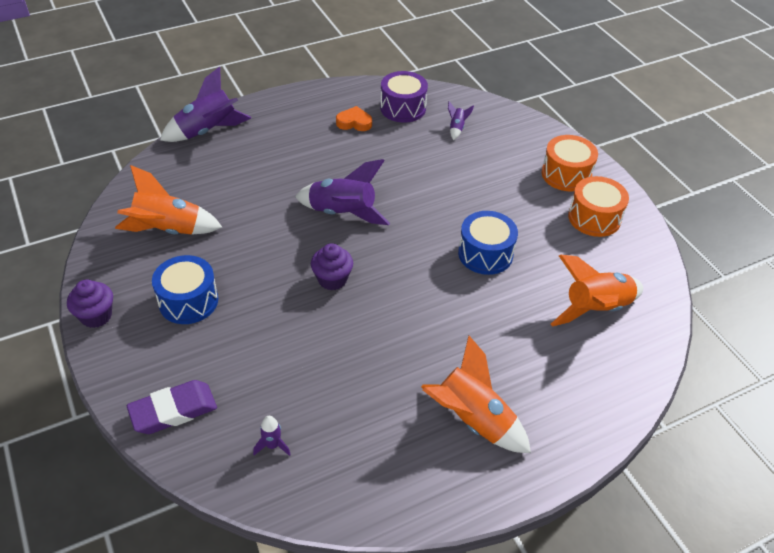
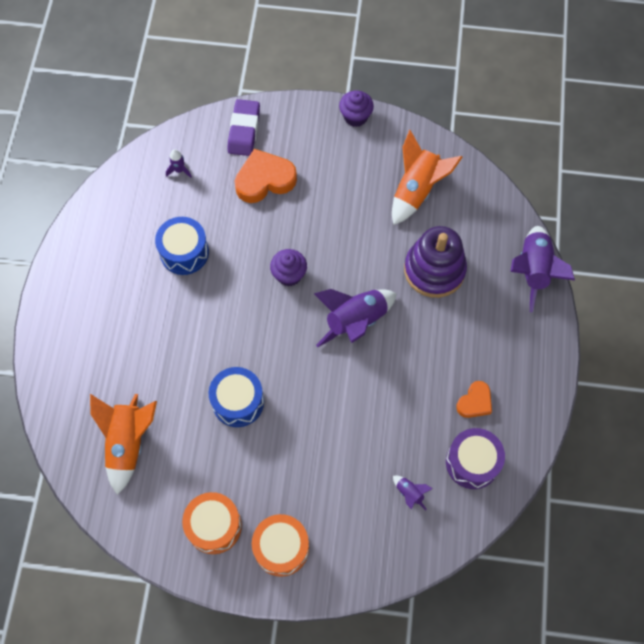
camera: 125 degrees right, 20 degrees up
(188, 301) = (332, 174): blue drum -> blue drum (184, 252)
(232, 355) = (264, 180): none -> orange heart
(250, 186) = (434, 270): none -> purple stacking toy
(472, 420) = (109, 290): orange rocket -> none

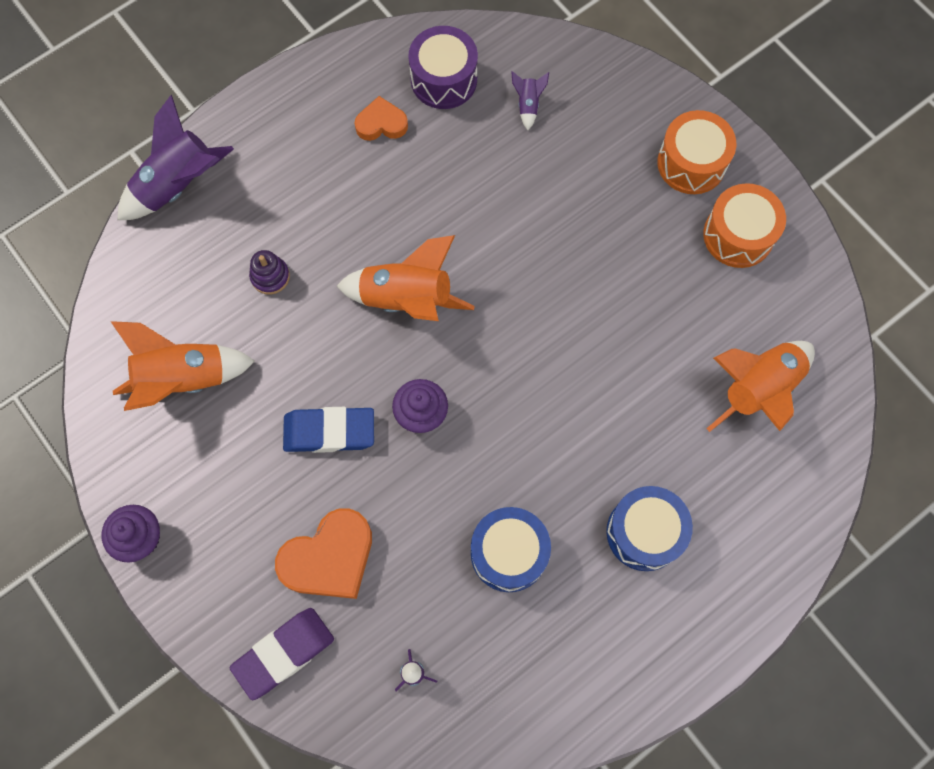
camera: 135 degrees left, 5 degrees up
(238, 402) = (607, 329): blue drum -> blue drum (644, 532)
(264, 180) = (329, 558): orange heart -> orange heart turned 60 degrees counterclockwise
(323, 228) = (329, 432): none -> blue eraser
(356, 321) = (407, 299): purple rocket -> orange rocket
(434, 270) = (270, 276): purple stacking toy -> purple stacking toy, size x0.44

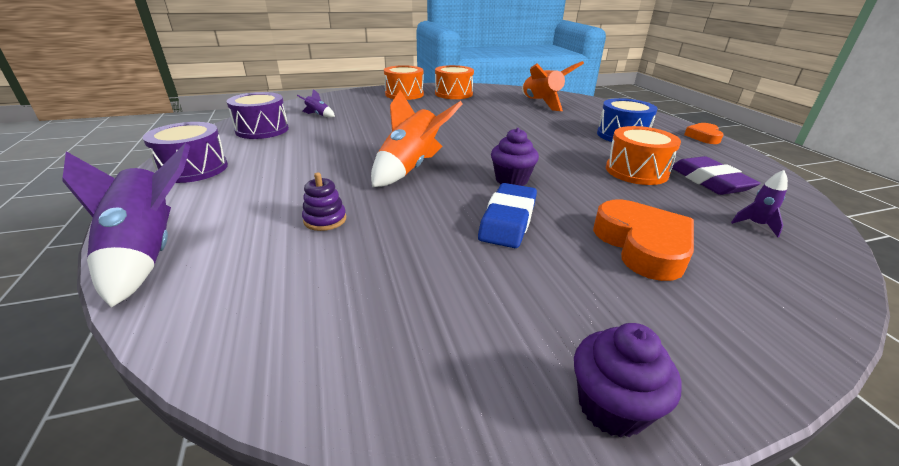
camera: 70 degrees left, 40 degrees down
(184, 379) = (387, 302): orange rocket -> none
(284, 653) = (765, 297): purple eraser -> purple eraser (709, 181)
(315, 97) = (193, 169): none -> purple drum
(381, 124) = (259, 151): orange heart -> orange heart (703, 137)
(509, 553) = (636, 171): blue drum -> orange drum

